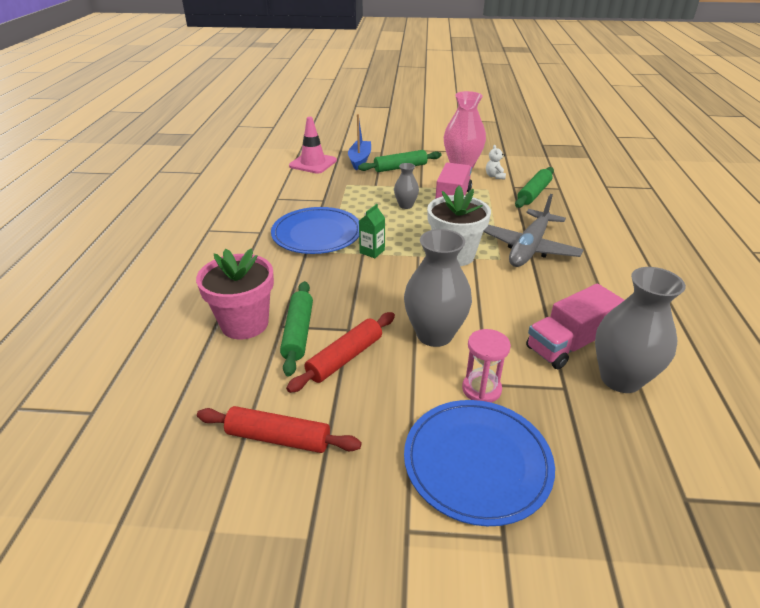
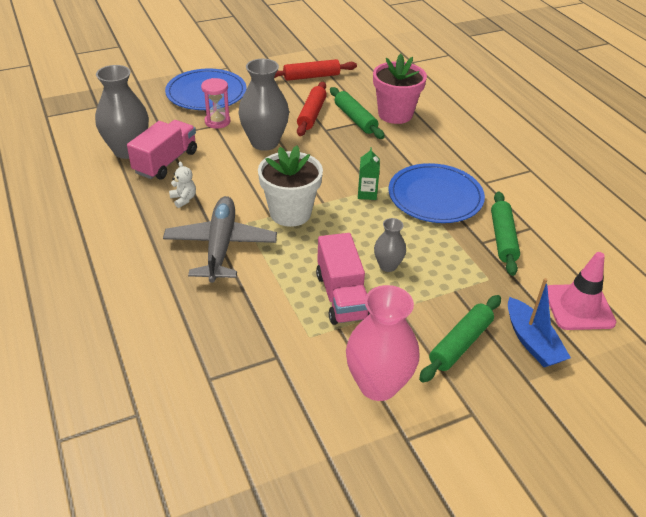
camera: 150 degrees right, 5 degrees up
(495, 176) = (315, 375): white teddy bear -> white teddy bear (183, 199)
(534, 193) = (243, 350): green rolling pin -> green rolling pin (503, 238)

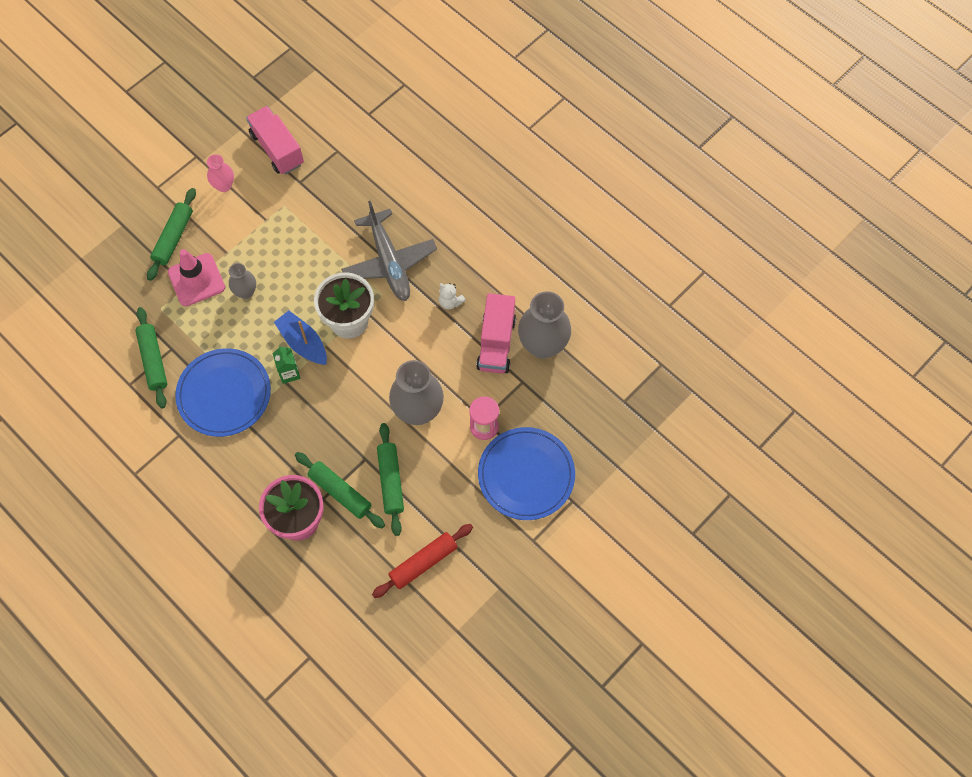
camera: 160 degrees right, 25 degrees up
(312, 114) = (391, 481): red rolling pin -> green rolling pin
(341, 296) = (273, 248): pink truck -> pink truck (277, 149)
(378, 385) = (224, 185): pink vase -> pink vase, size x0.53
(532, 341) = (121, 258): blue boat -> blue boat (303, 343)
(579, 307) = (85, 305): pink traffic cone -> pink traffic cone (196, 280)

